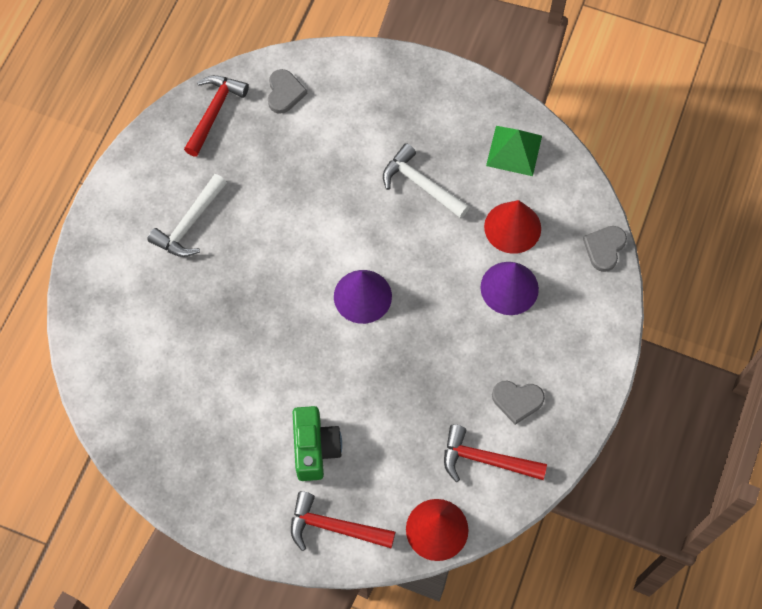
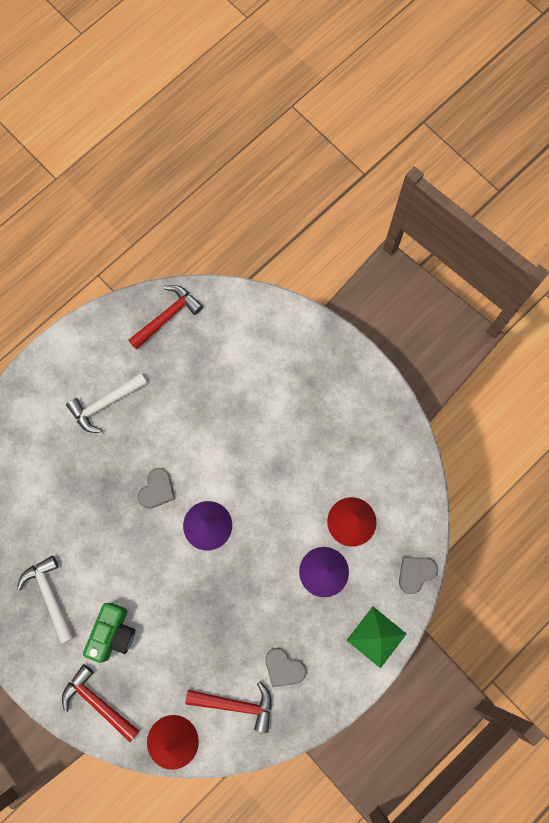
camera: 25 degrees right, 10 degrees up
(284, 93) = (229, 324): grey heart -> grey heart (157, 489)
(421, 184) = (297, 452): white hammer -> white hammer (50, 595)
(485, 460) = (236, 704): red hammer -> red hammer turned 150 degrees clockwise
(514, 150) = (385, 456): green pyramid -> green pyramid (376, 637)

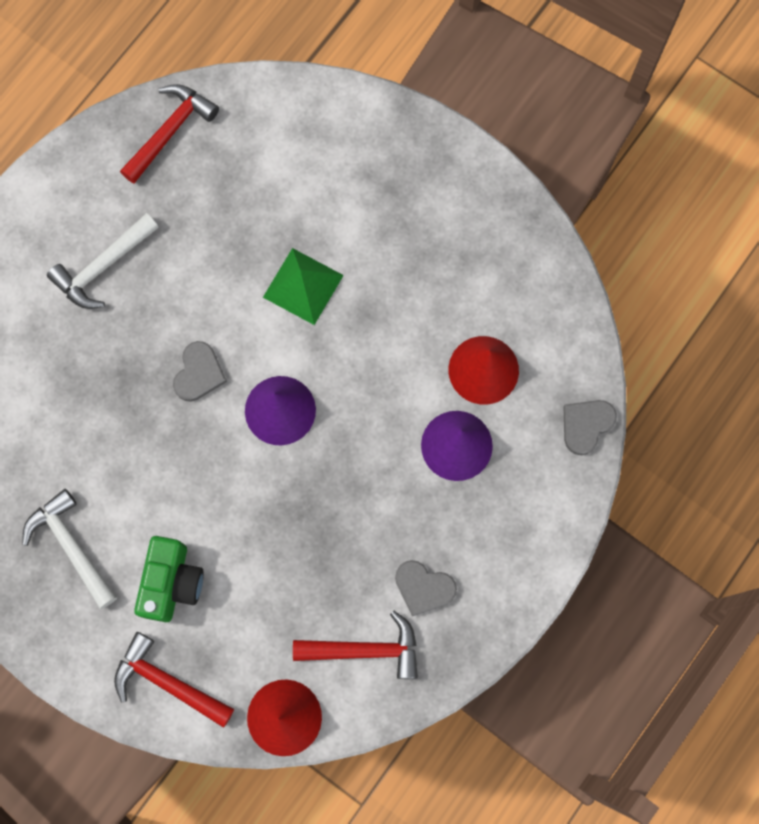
camera: 10 degrees left, 0 degrees up
(376, 637) = (547, 521): green pyramid -> green pyramid (303, 286)

